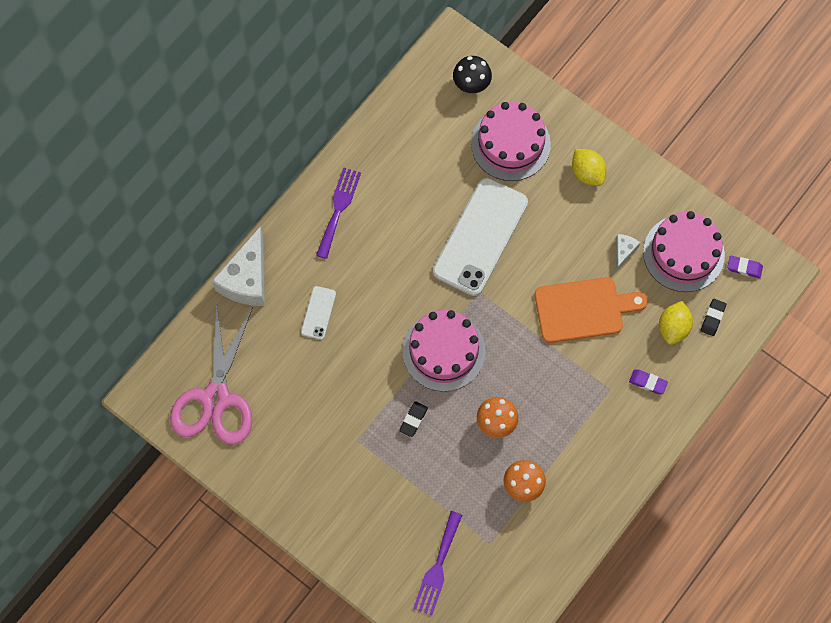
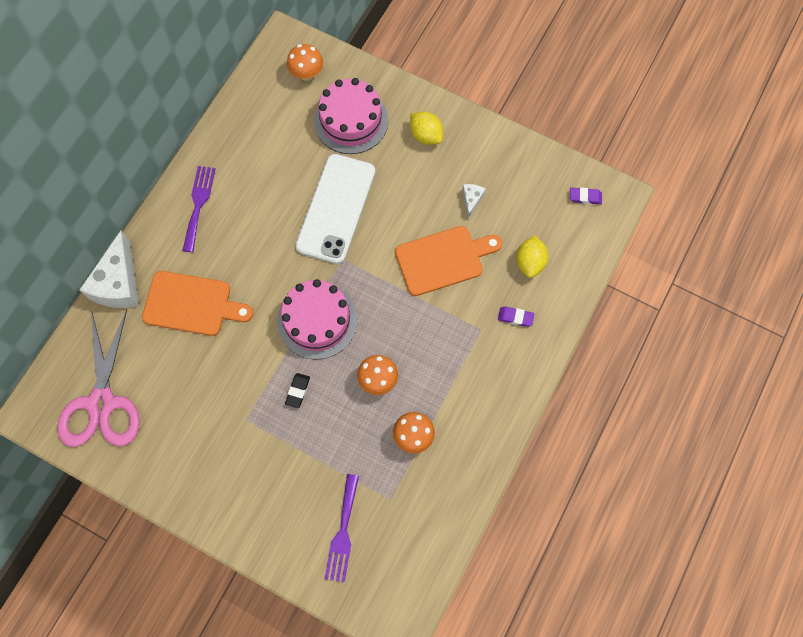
camera: 10 degrees left, 0 degrees up
(318, 313) = (192, 304): white phone -> orange cutting board
(471, 84) = (307, 73): black mushroom -> orange mushroom
(683, 253) = (527, 193): pink cake -> none
(712, 318) = (564, 247): black eraser -> none

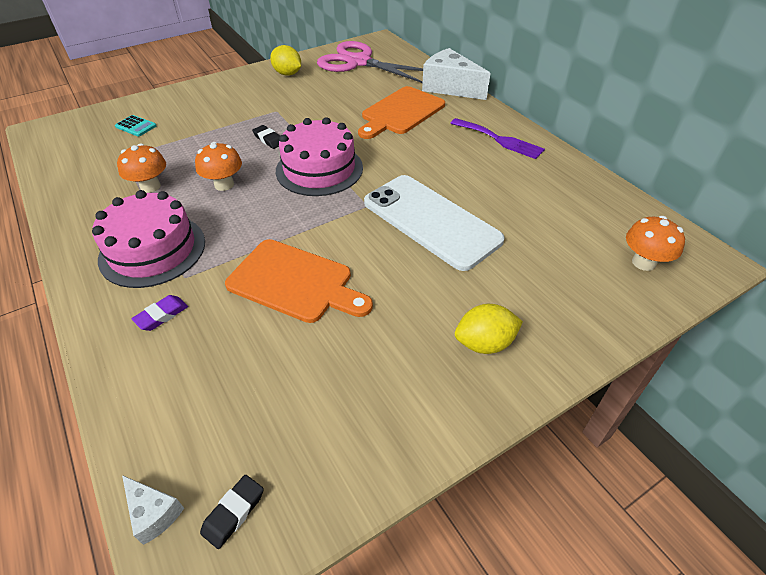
camera: 120 degrees right, 25 degrees down
(342, 533) = (136, 126): purple fork -> turquoise calculator
(351, 120) = (548, 276): pink cake -> pink cake (152, 250)
(443, 259) = (295, 282): orange cutting board -> orange cutting board turned 75 degrees counterclockwise
(471, 200) = (349, 348): white cheese -> white cheese (154, 513)
(530, 262) = (209, 369): yellow lemon -> yellow lemon (287, 74)
(585, 197) = (233, 512): purple eraser -> black eraser

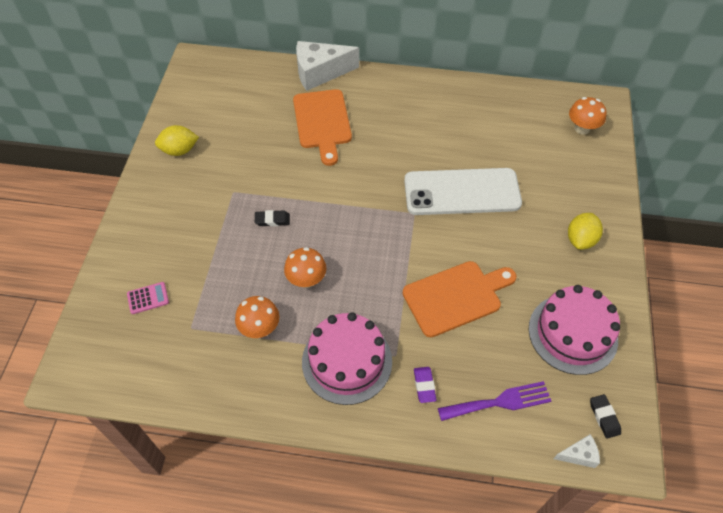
camera: 50 degrees left, 10 degrees up
(136, 126) = (148, 298): turquoise calculator -> pink calculator
(319, 169) = (345, 213): pink cake -> pink cake (572, 333)
(358, 62) = (216, 96): pink scissors -> none
(499, 140) = (413, 97): purple fork -> purple fork (499, 402)

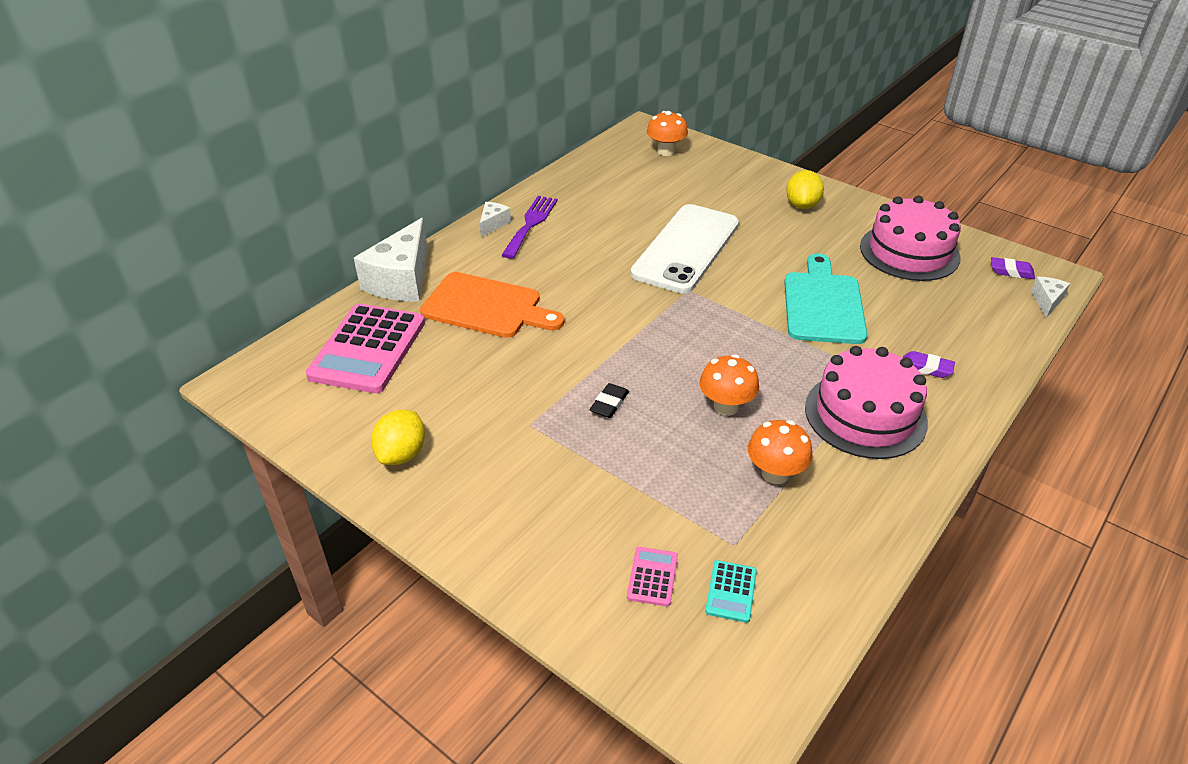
camera: 60 degrees left, 15 degrees down
(154, 339) = (731, 591): none -> turquoise calculator
(250, 93) = (368, 349): none -> pink calculator
(408, 83) = (493, 224): none -> white cheese
(456, 297) = (823, 304): orange cutting board -> turquoise cutting board
(499, 402) = (968, 325): purple fork -> purple fork (531, 224)
(580, 240) = (802, 205): yellow lemon -> yellow lemon turned 45 degrees clockwise
(604, 417) = (1011, 271): black eraser -> purple eraser

